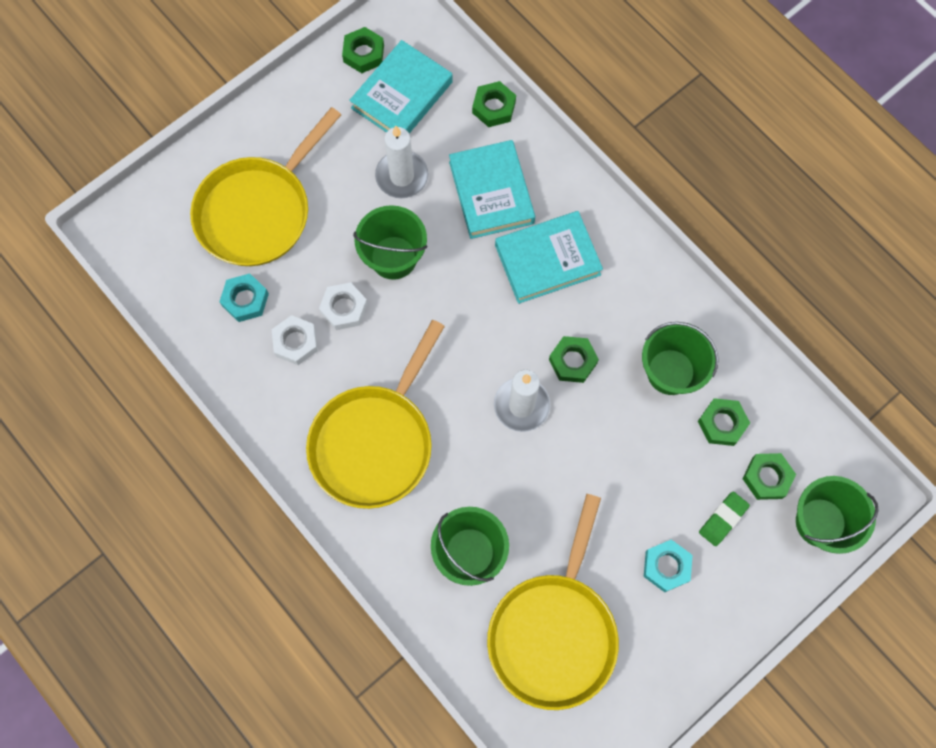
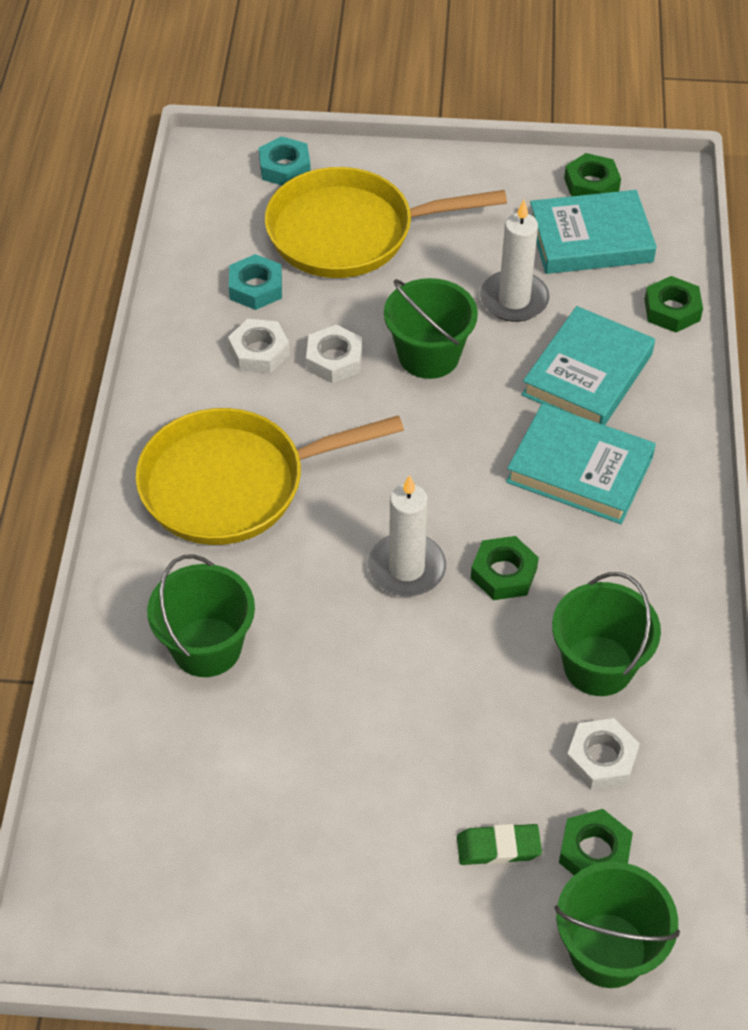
camera: 45 degrees right, 20 degrees down
(554, 632) = (202, 788): yellow pan -> none
(666, 566) = (385, 835): turquoise nut -> turquoise nut (285, 168)
(722, 423) = (601, 759): green nut -> white nut

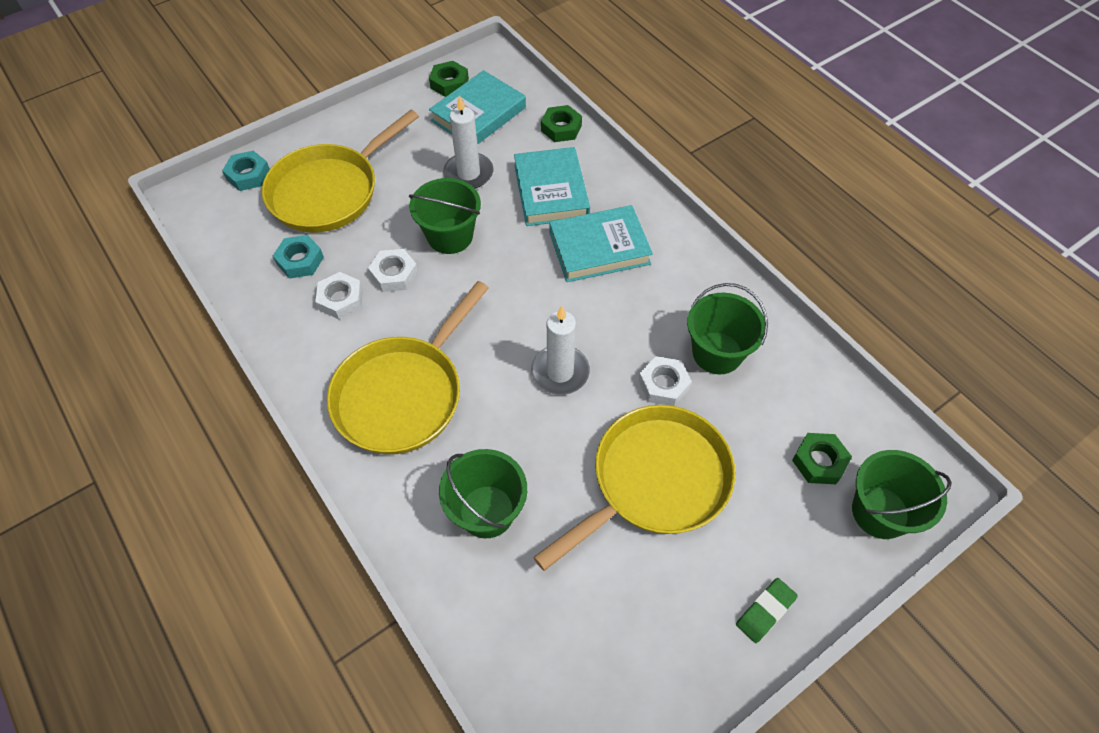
camera: 40 degrees left, 5 degrees up
(395, 740) = (654, 481): none -> yellow pan
(498, 847) = (770, 500): green eraser -> green eraser (765, 611)
(503, 573) = (616, 336): green nut -> none
(601, 759) = (770, 405): white nut -> white nut (663, 384)

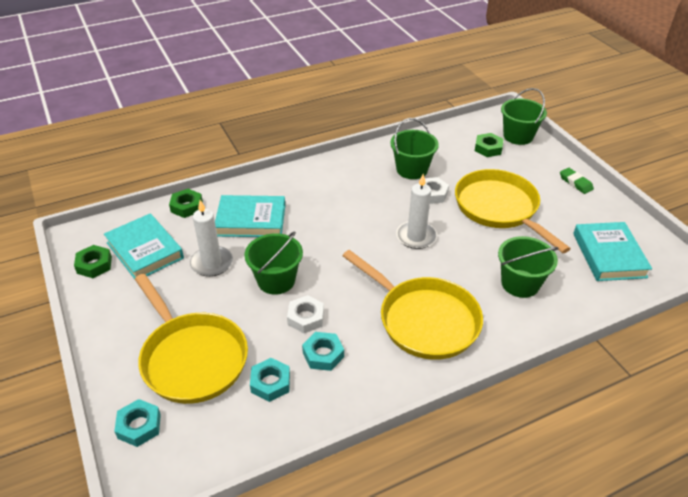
camera: 80 degrees left, 15 degrees down
(341, 299) = (323, 354): white nut -> turquoise nut
(599, 248) = (314, 204): turquoise book -> turquoise book (609, 255)

